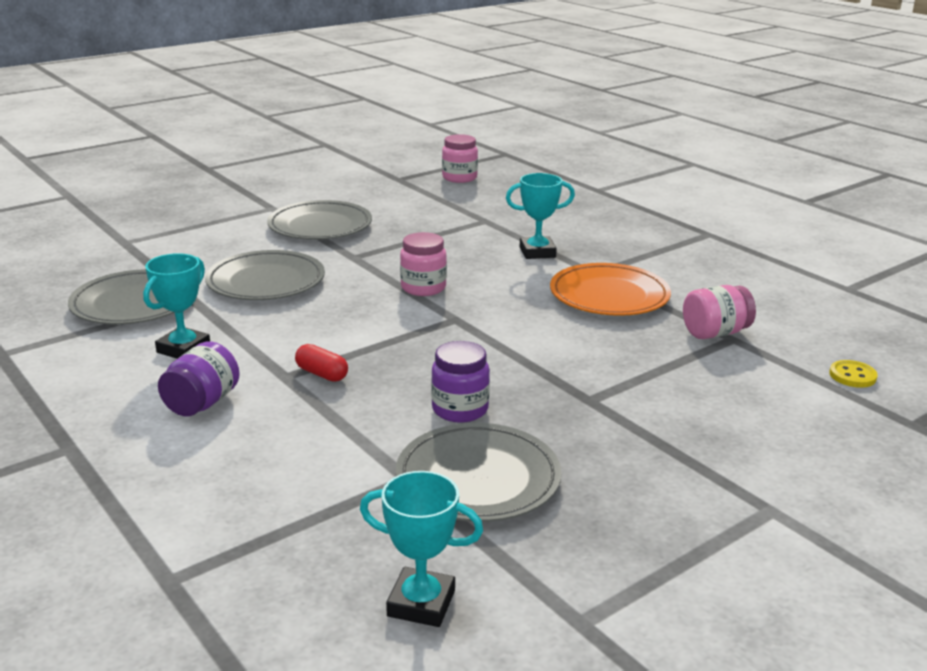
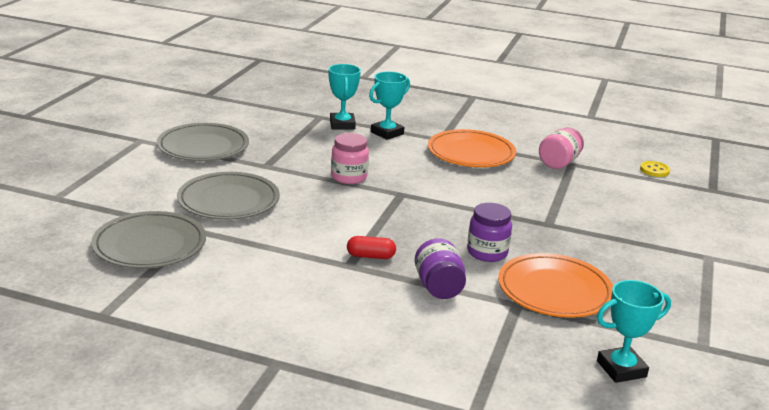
camera: 35 degrees left, 0 degrees up
(183, 349) = (246, 268): turquoise trophy -> turquoise trophy (342, 125)
(202, 403) = (321, 301): purple jar -> purple jar (438, 287)
(459, 178) = (253, 85): pink jar -> none
(478, 478) = (554, 290): grey plate -> orange plate

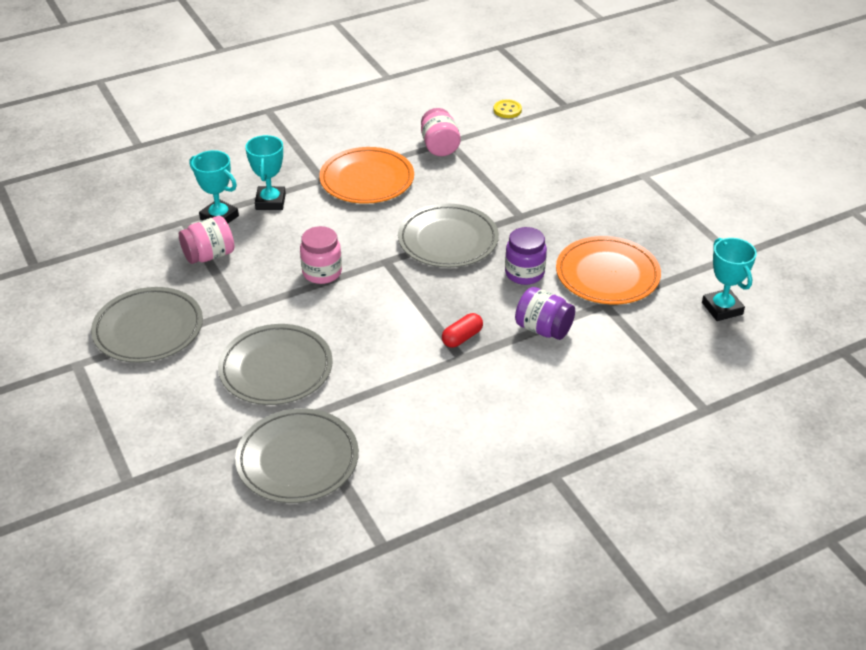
camera: 45 degrees left, 15 degrees up
(301, 136) = (209, 255): none -> pink jar
(466, 207) = (448, 240): none -> grey plate
(621, 369) = (722, 308): turquoise trophy -> turquoise trophy turned 45 degrees counterclockwise

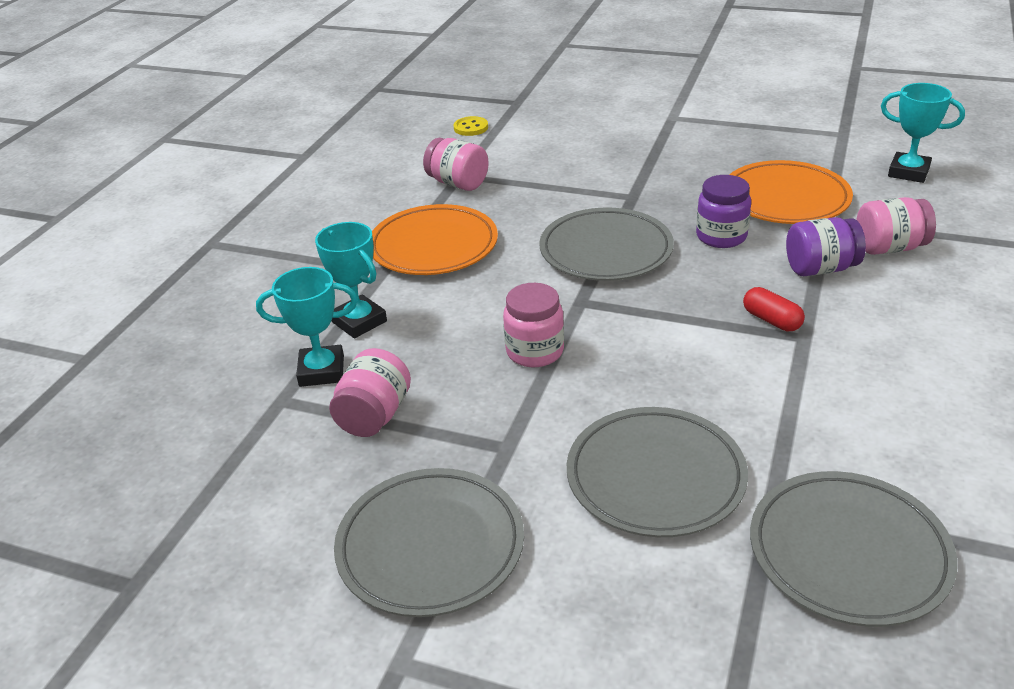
camera: 40 degrees left, 5 degrees down
(462, 338) = (771, 320): red capsule -> red capsule turned 45 degrees counterclockwise
(608, 345) = (889, 248): none -> pink jar

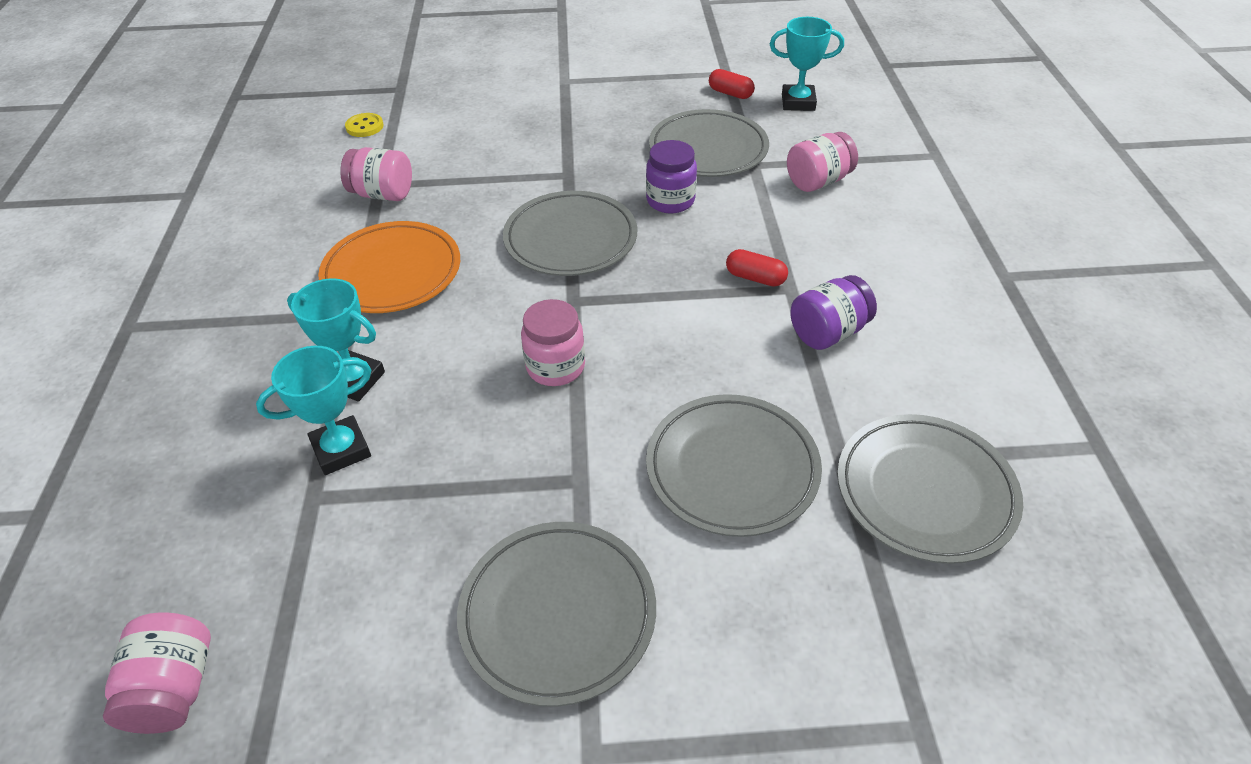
camera: 25 degrees left, 10 degrees up
(374, 415) = (426, 485): pink jar -> pink jar (174, 688)
(785, 198) = (708, 149): orange plate -> grey plate
(820, 269) = (771, 215): purple jar -> purple jar (828, 332)
(837, 153) = (730, 93): none -> red capsule

